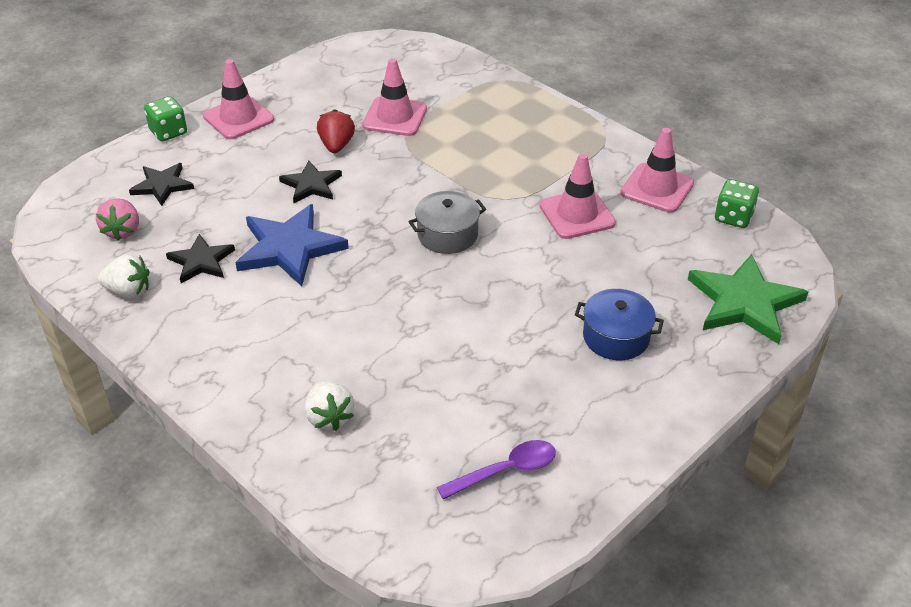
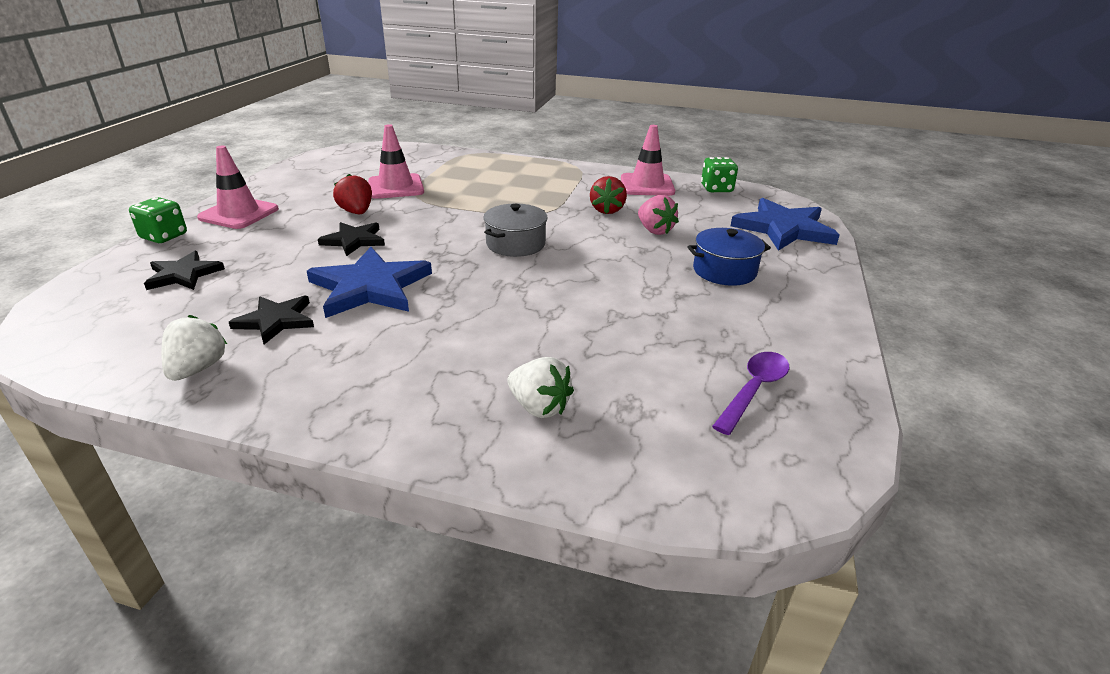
camera: 30 degrees left, 10 degrees down
(122, 231) = (155, 320): pink strawberry -> pink strawberry (654, 230)
(128, 291) = (198, 369): white strawberry -> white strawberry turned 60 degrees counterclockwise
(577, 214) = (607, 210): pink traffic cone -> red strawberry
(744, 302) = (783, 229): green star -> blue star

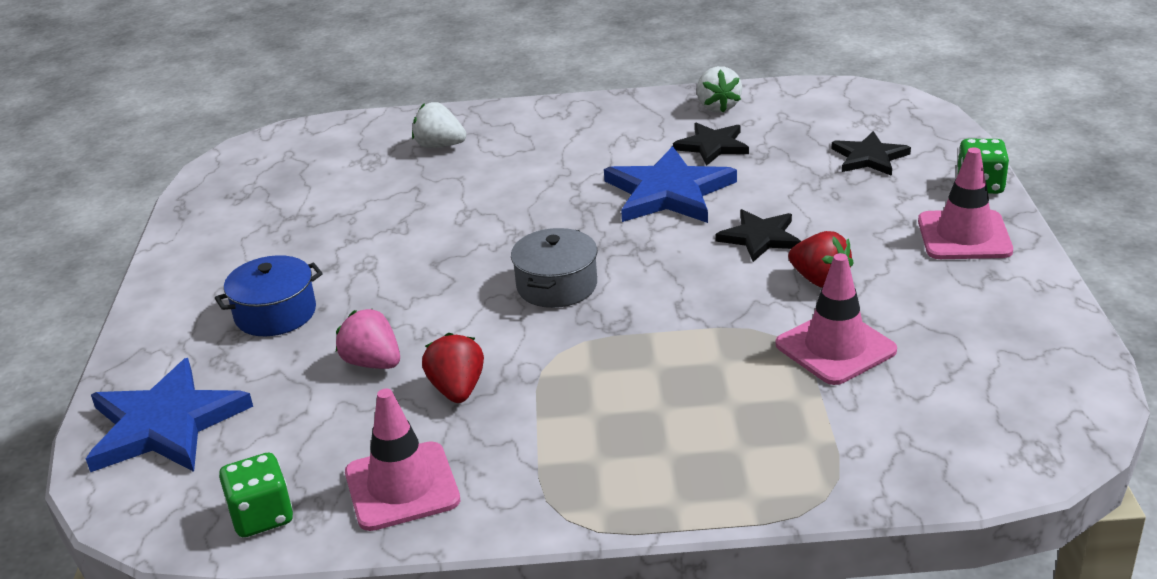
camera: 165 degrees right, 0 degrees up
(753, 390) = (268, 194): purple spoon -> none

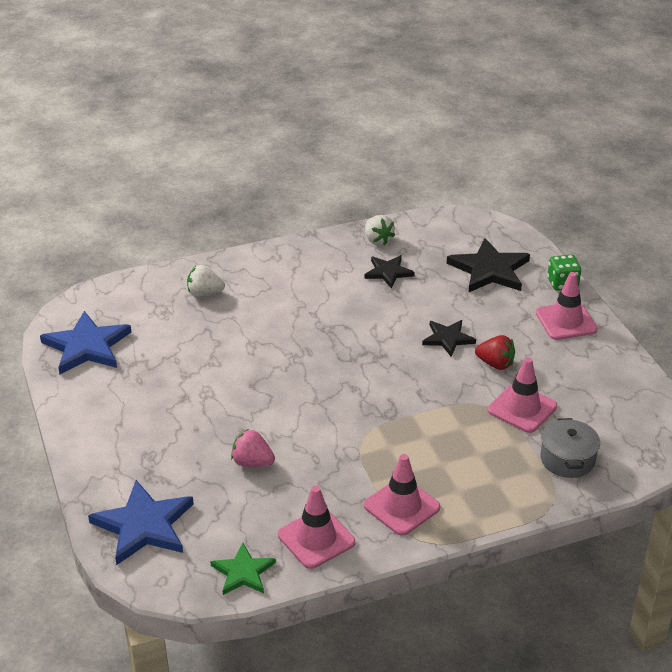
camera: 20 degrees left, 5 degrees up
(262, 516) = (243, 572): green dice -> green star
(275, 313) = (167, 438): blue pot -> none
(457, 390) = (315, 471): red strawberry -> none
(557, 286) = (339, 391): grey pot -> grey pot (567, 459)
(563, 462) = (401, 506): none -> pink traffic cone
(669, 192) = (376, 312): blue star -> blue star (87, 346)
(869, 157) = (489, 270): black star -> black star, size x1.68

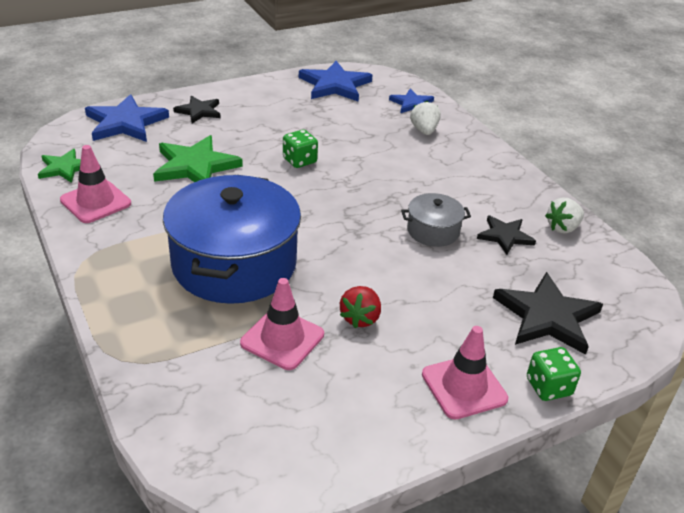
camera: 80 degrees right, 0 degrees up
(145, 294) = (412, 104): none -> blue star
(252, 384) = (299, 161): none -> green dice
(252, 462) = (195, 166): pink strawberry -> green star
(401, 506) = (129, 249): pink traffic cone -> none
(424, 434) = (234, 264): none -> blue pot
(448, 338) = (398, 280): black star -> black star (199, 111)
(567, 459) = (193, 375): grey pot -> grey pot (433, 231)

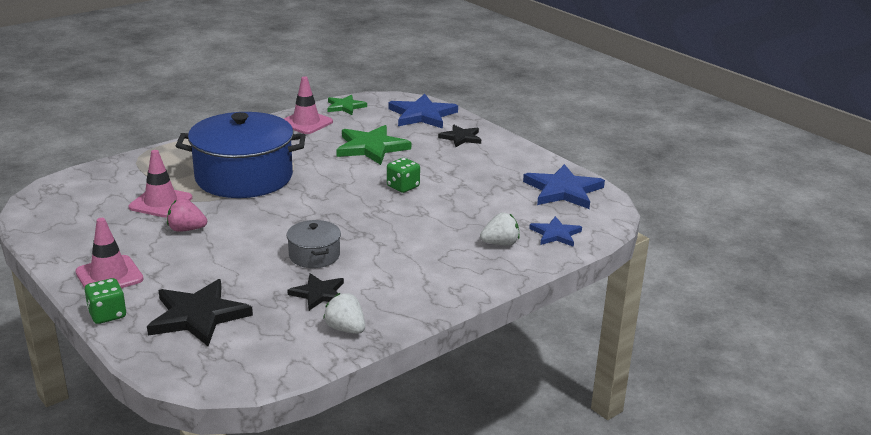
camera: 80 degrees right, 10 degrees down
(360, 318) = (186, 229): red strawberry -> pink strawberry

